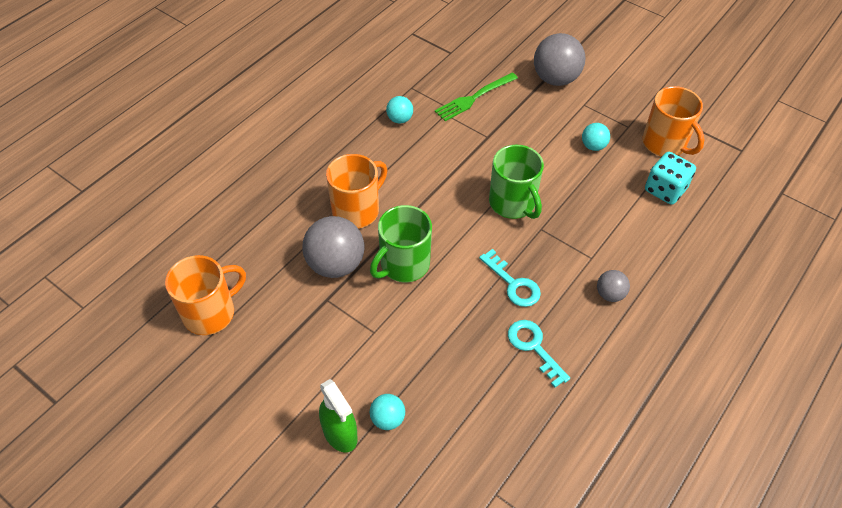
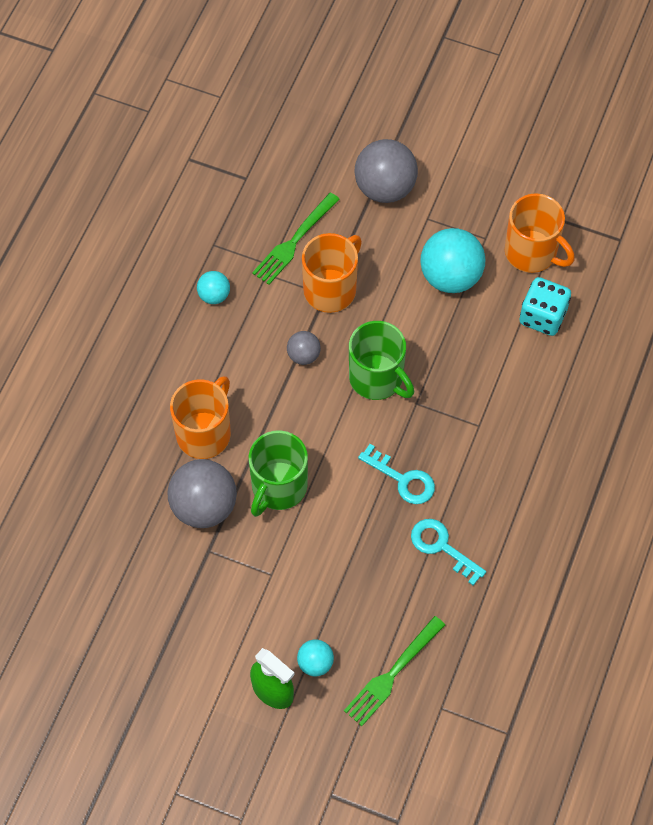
camera: 15 degrees left, 10 degrees up
(210, 313) = (89, 599): orange mug -> orange mug (331, 289)
(457, 448) = (392, 674): none -> green fork
(593, 146) = (450, 277): turquoise ball -> turquoise ball, size x1.94
(610, 294) = (507, 465): grey ball -> grey ball (303, 355)

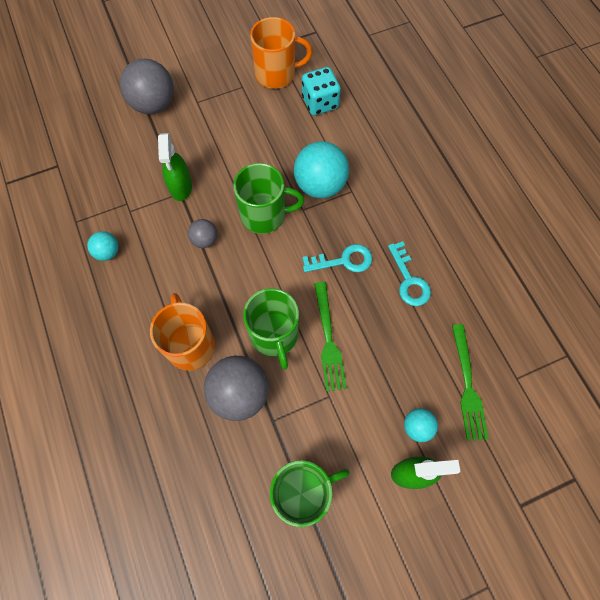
camera: 45 degrees left, 5 degrees up
(176, 623) = (303, 493): none -> green mug
(294, 242) = (128, 178): green fork -> green fork (328, 340)
(331, 289) = (180, 187): orange mug -> green spray bottle
(442, 547) = (409, 280): turquoise key -> turquoise key turned 105 degrees counterclockwise
(450, 277) = (245, 122): turquoise ball -> turquoise ball (320, 185)

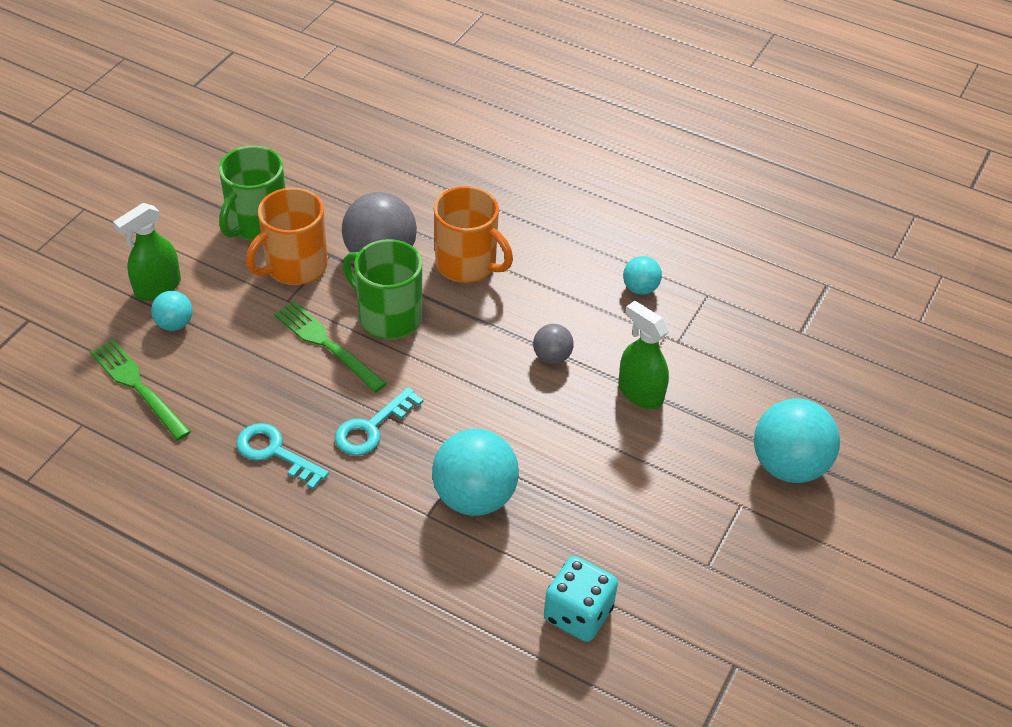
camera: 140 degrees right, 20 degrees down
(153, 104) = (788, 465): grey ball -> turquoise ball
(264, 215) = (511, 421): green mug -> none
(276, 74) = (682, 618): orange mug -> orange mug (295, 266)

